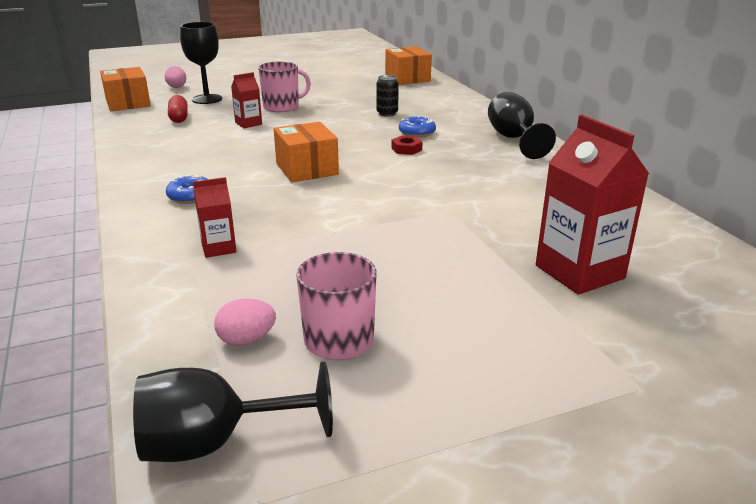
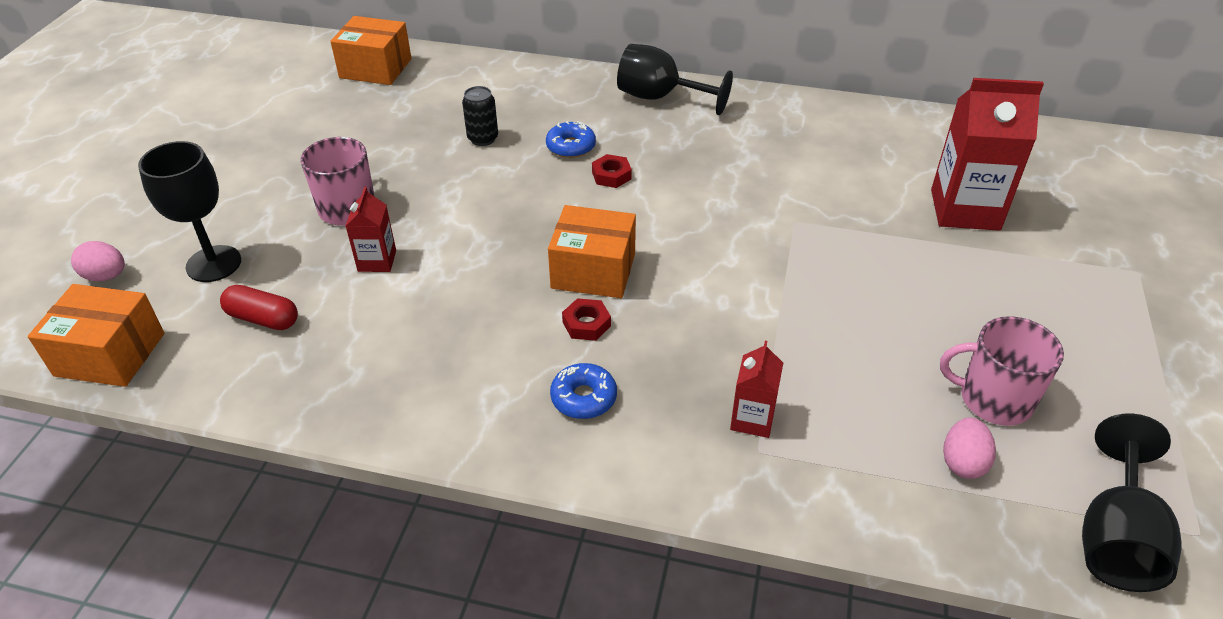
camera: 55 degrees left, 15 degrees up
(256, 180) = (586, 324): none -> red nut

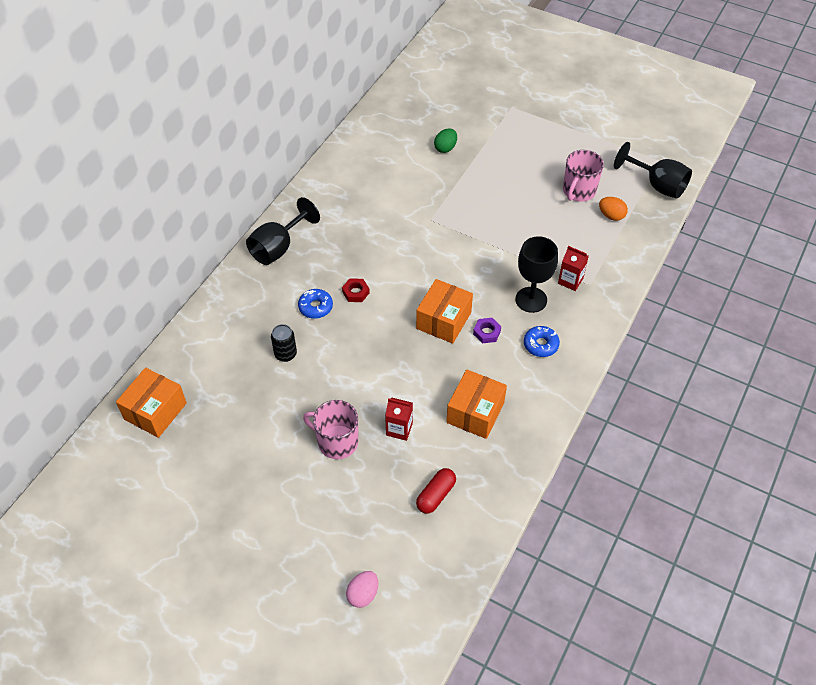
camera: 75 degrees left, 10 degrees up
(110, 354) = (445, 584): orange box -> orange box (475, 413)
(214, 264) = (371, 525): black goblet -> black goblet (531, 300)
(586, 324) = (486, 332): red nut -> purple nut
(963, 462) = (611, 216): pink egg -> orange egg
(965, 210) = (445, 148): red carton -> green egg

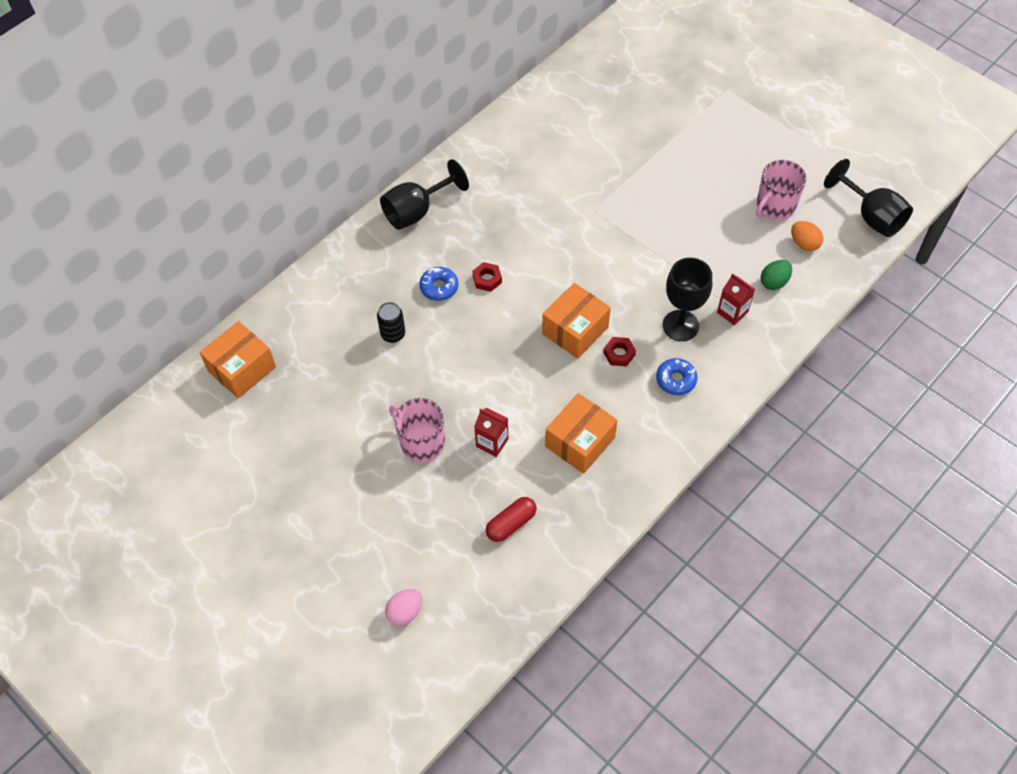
camera: 15 degrees right, 5 degrees up
(445, 148) = (635, 127): green egg -> green egg (774, 282)
(486, 332) = (619, 354): purple nut -> red nut

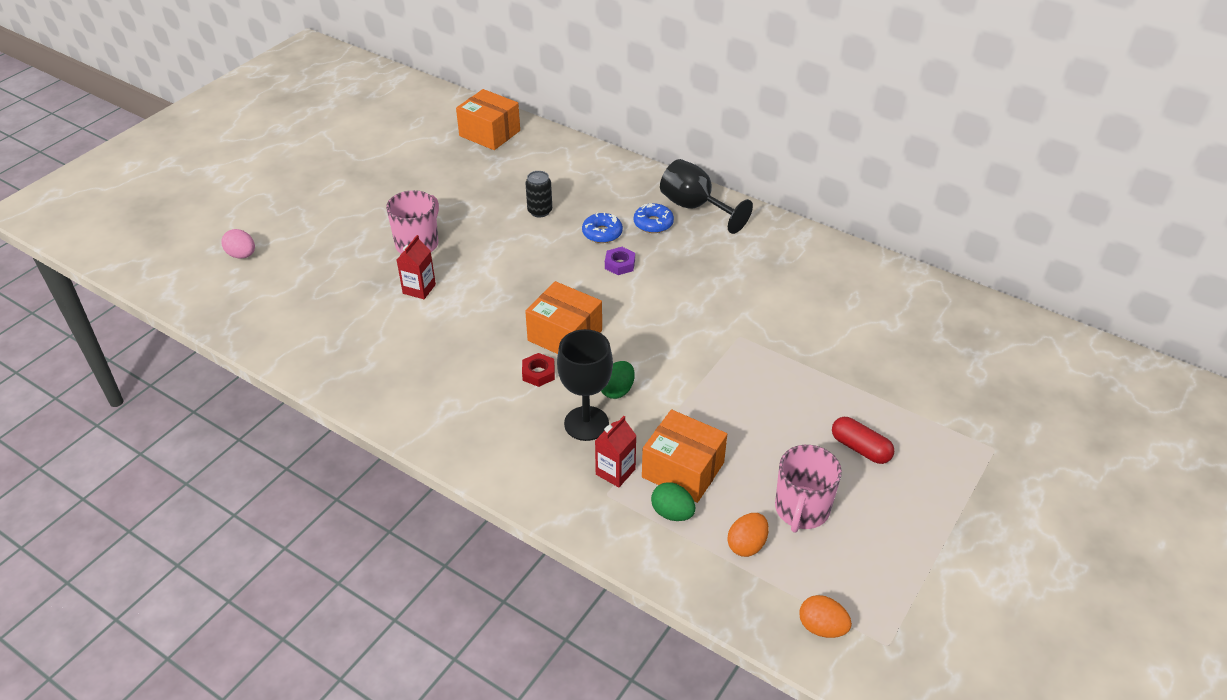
camera: 80 degrees right, 15 degrees down
(487, 279) = (619, 264): red nut -> purple nut
(511, 524) = (327, 311): red capsule -> red capsule (860, 448)
(580, 442) = (422, 351): orange box -> orange box (683, 470)
(646, 300) = (617, 390): none -> green egg
(676, 380) = (508, 424): blue donut -> blue donut (653, 223)
(774, 207) = (801, 509): pink mug -> pink mug turned 105 degrees counterclockwise
(871, 216) = (822, 627): black goblet -> orange egg

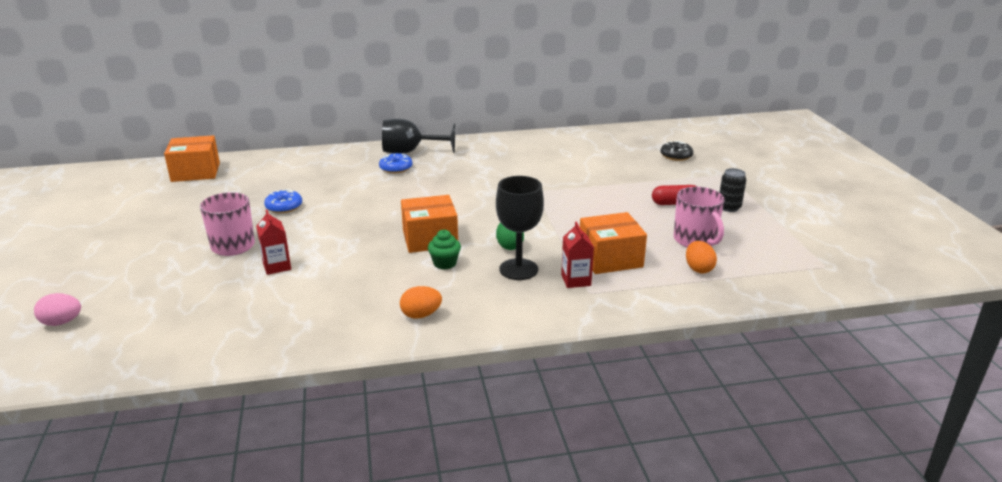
camera: 45 degrees left, 15 degrees down
(538, 373) = (445, 263): red nut -> green cupcake
(540, 211) = (305, 192): black can -> black can (729, 207)
(602, 233) = (369, 185): blue donut -> blue donut (284, 207)
(619, 264) = (407, 193): purple nut -> none
(672, 513) = (639, 279): green egg -> none
(822, 627) = (790, 278): orange egg -> orange egg (421, 315)
(976, 382) = (676, 156): none -> black donut

